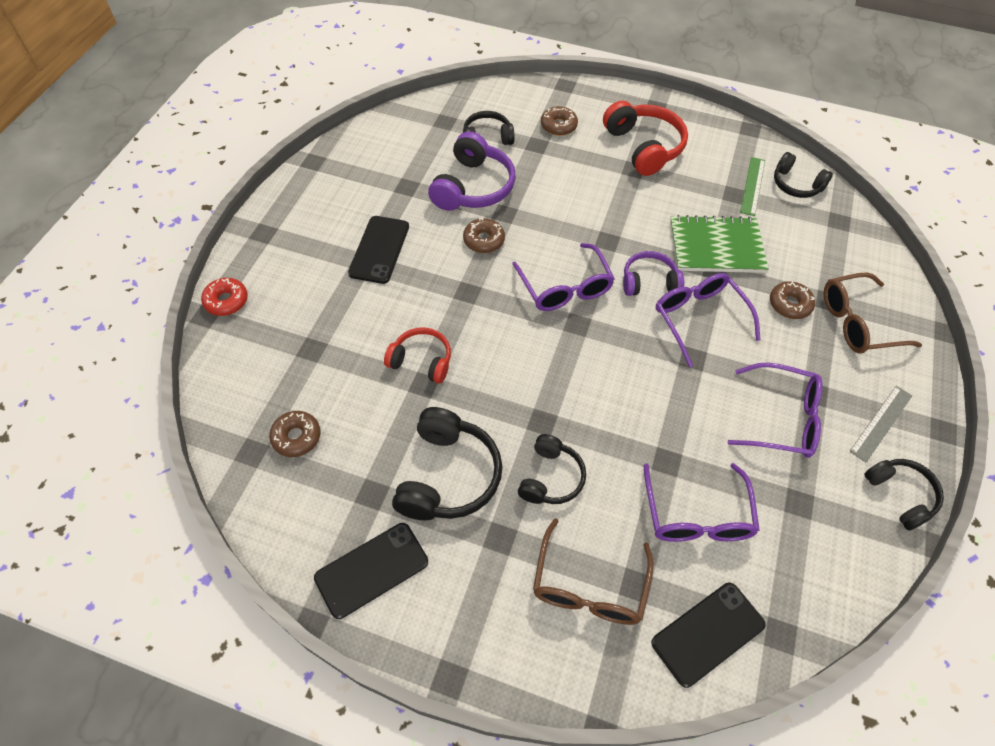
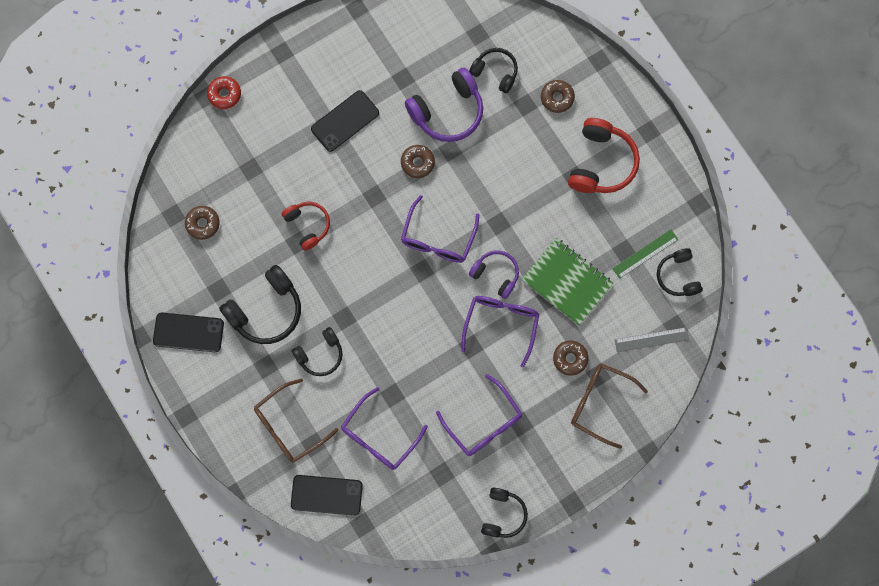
camera: 40 degrees right, 20 degrees up
(881, 423) = (540, 471): grey ruler -> grey ruler (651, 339)

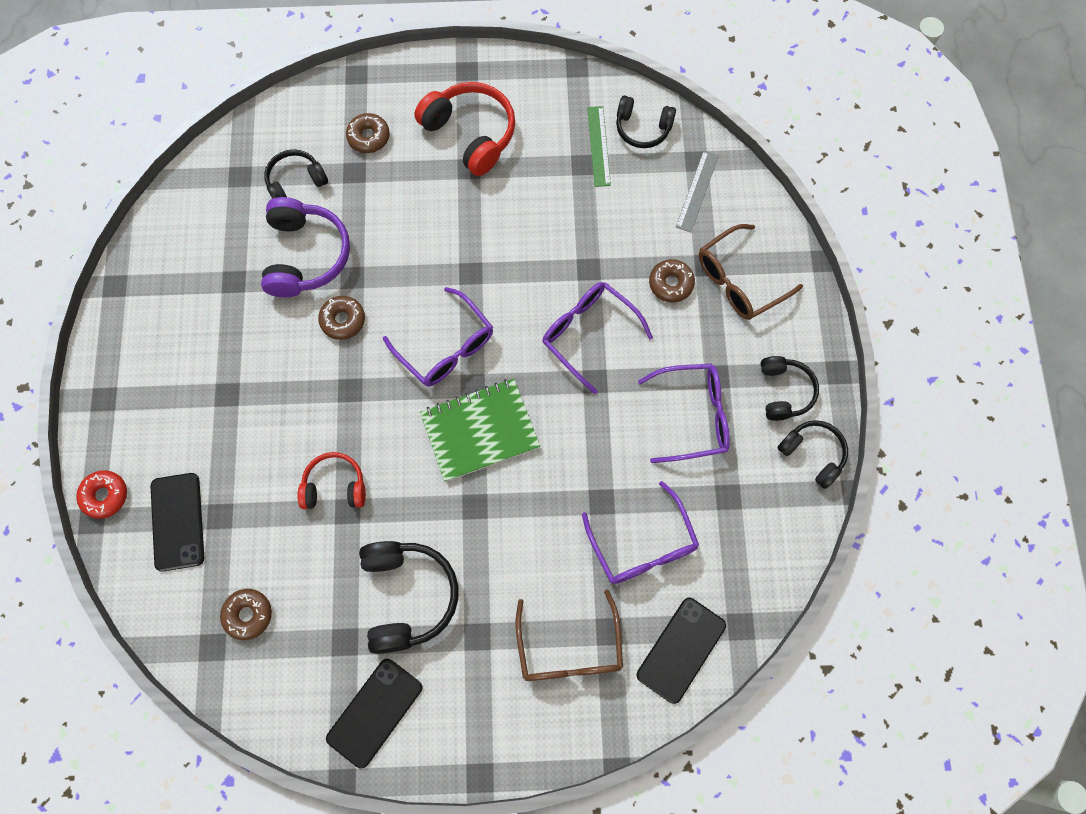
camera: 60 degrees left, 5 degrees down
(320, 354) = (502, 560): black headphones -> black headphones (784, 391)
(345, 121) = (238, 373): black phone -> black phone (177, 521)
(496, 274) = (527, 308): purple headphones -> none
(567, 282) = (582, 240): green notebook -> green notebook (480, 431)

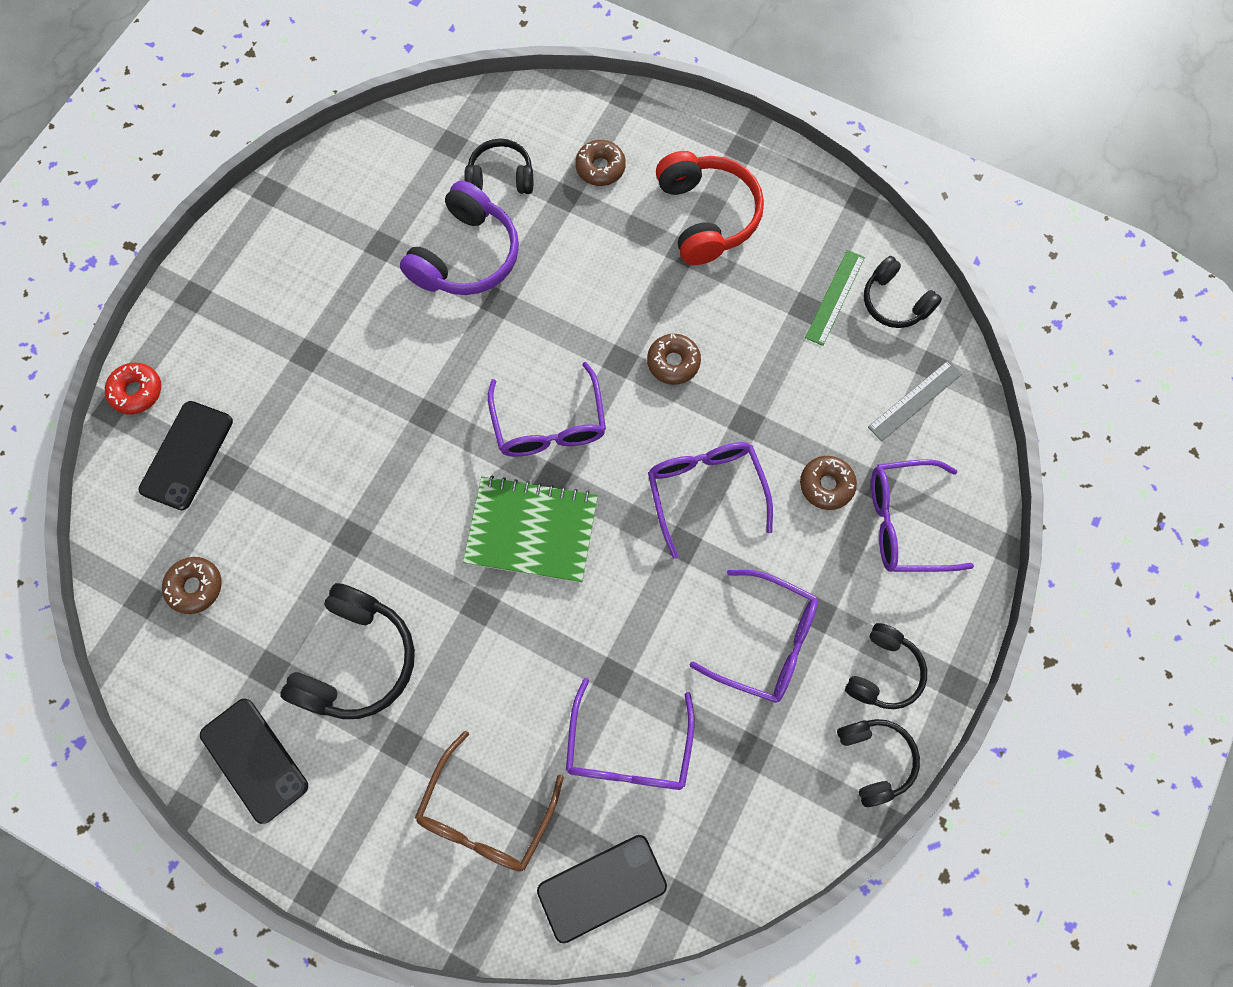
camera: 30 degrees right, 0 degrees up
(335, 486) = (354, 505): red headphones -> none
(343, 320) = (463, 341): brown donut -> brown donut (673, 362)
(374, 712) = (254, 760): black phone -> black phone turned 75 degrees clockwise
(739, 281) = (904, 522): brown glasses -> purple glasses

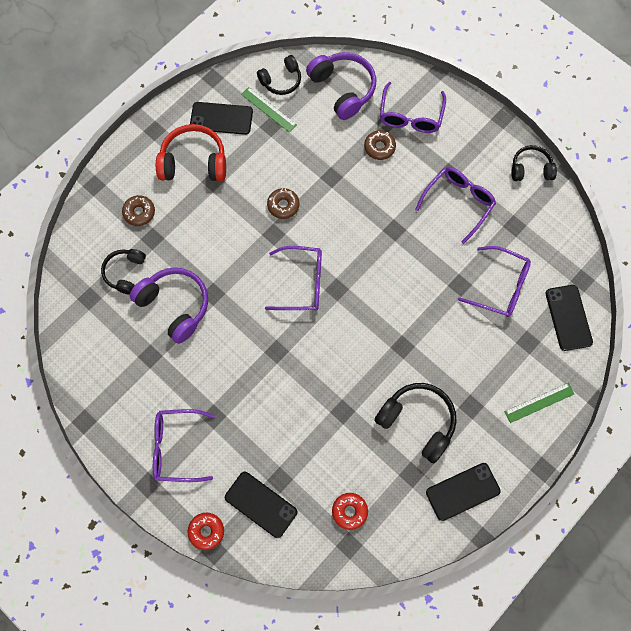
camera: 75 degrees left, 0 degrees up
(195, 587) = (349, 511): brown donut -> red donut
(432, 863) = (539, 402): none -> green ruler
(486, 815) = (519, 368): brown glasses -> none
(532, 530) = (365, 308): green notebook -> none
(705, 490) = (366, 209): purple glasses -> purple glasses (176, 447)
(794, 234) = (221, 118): none -> black phone
(883, 672) = (487, 151): black headphones -> none
(915, 400) = (343, 89): grey ruler -> purple headphones

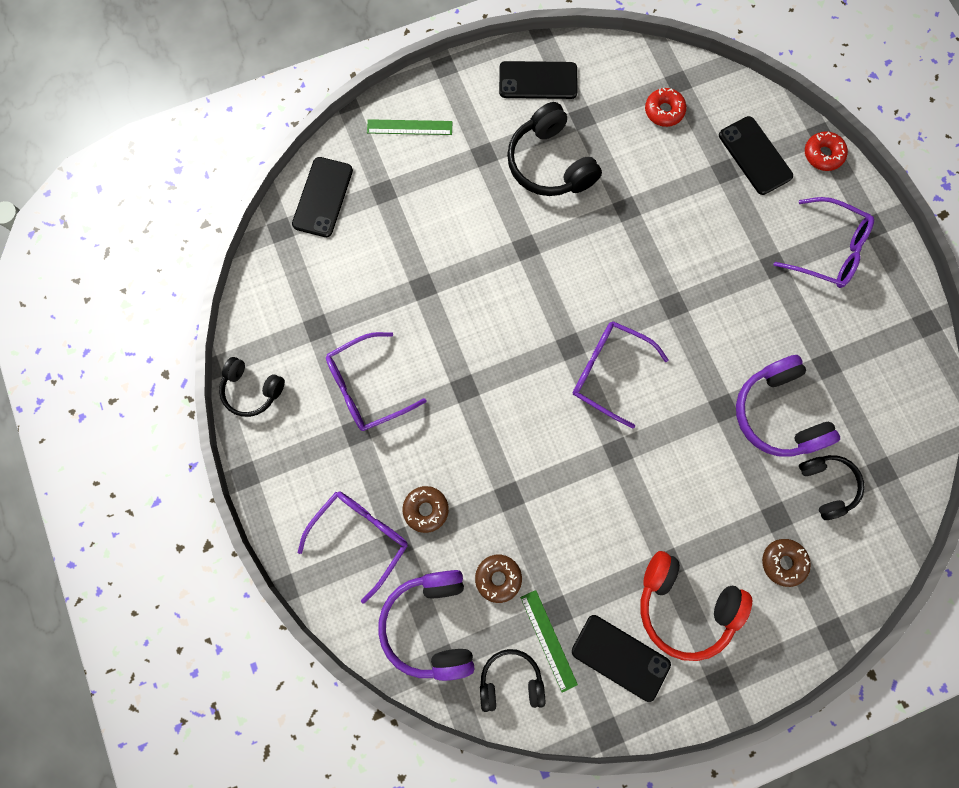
camera: 155 degrees left, 5 degrees up
(125, 272) = (826, 485): black headphones -> black headphones turned 60 degrees counterclockwise
(283, 205) = (589, 485): brown donut -> brown donut (498, 578)
(500, 286) = (377, 264): purple glasses -> none

